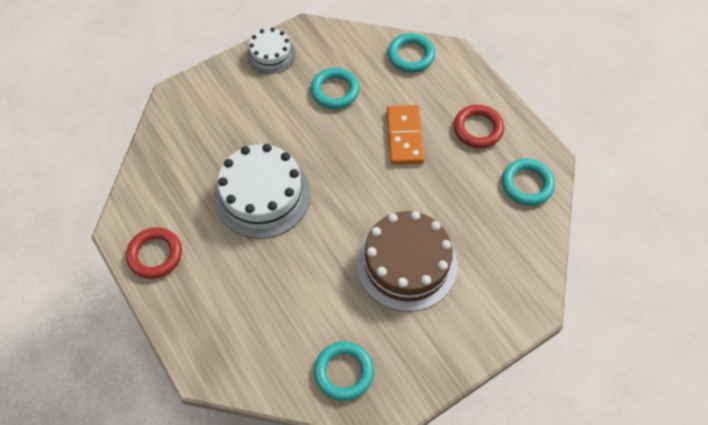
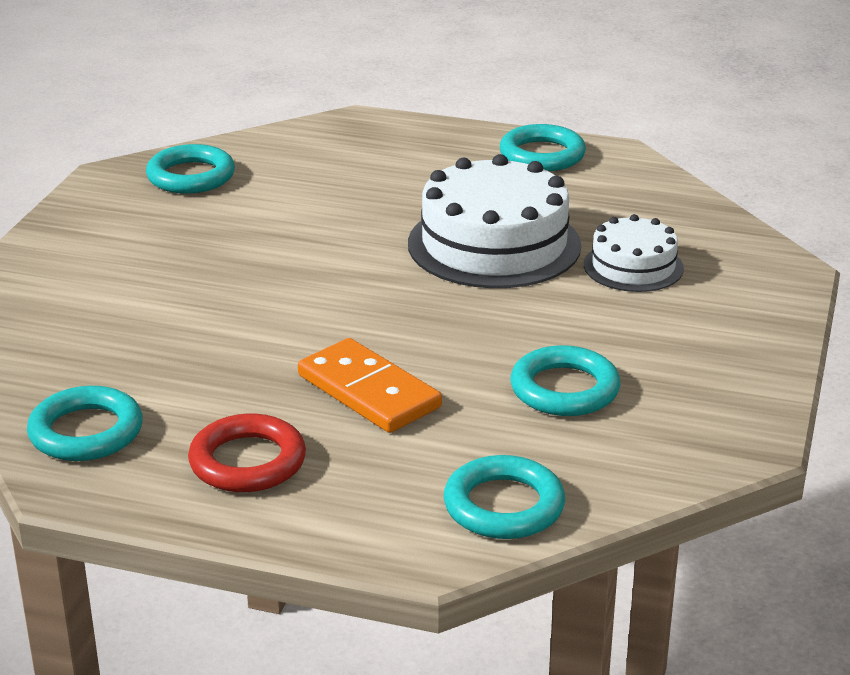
camera: 140 degrees right, 30 degrees down
(155, 255) = (542, 155): red ring -> turquoise ring
(271, 54) = (743, 380): white cake -> white cake (633, 266)
(406, 263) = (206, 274): brown cake -> none

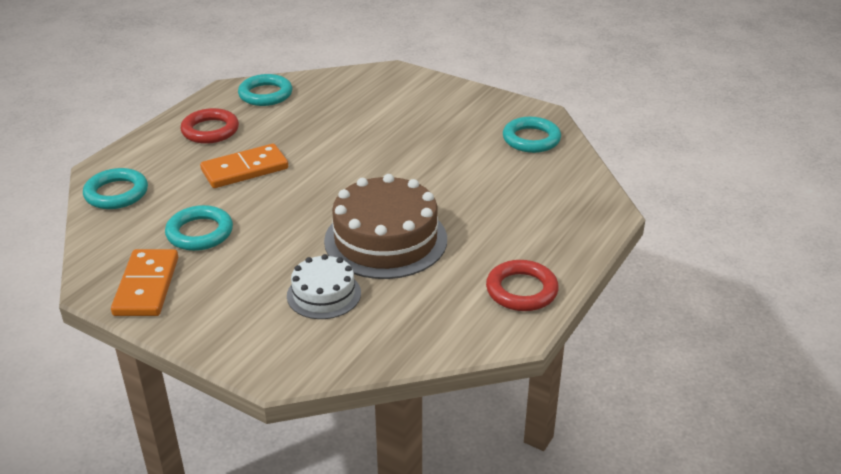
camera: 105 degrees right, 5 degrees up
(494, 244) = (385, 240): white cake -> brown cake
(542, 155) = (521, 290): turquoise ring -> red ring
(714, 400) = (146, 286): none -> orange domino

